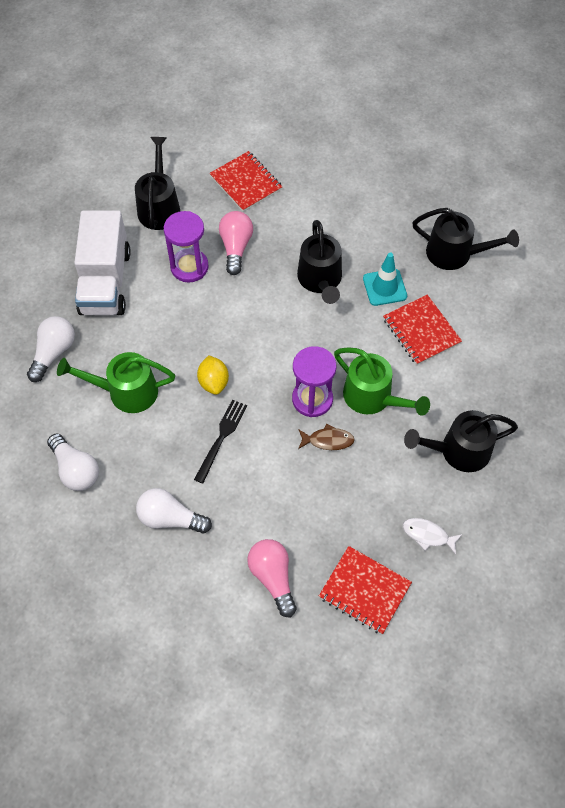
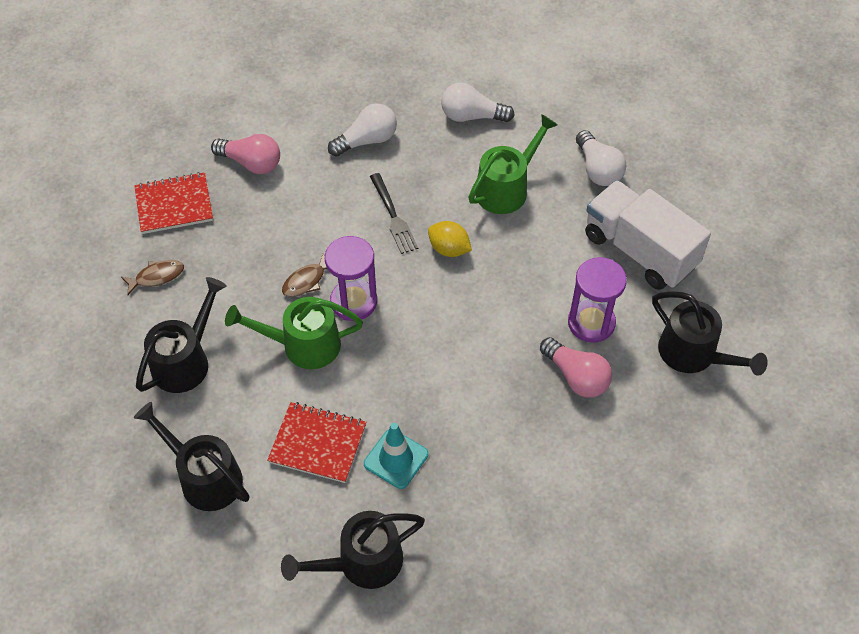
camera: 135 degrees right, 5 degrees down
(246, 183) = (653, 453): red notebook -> none
(320, 280) = (463, 413): black watering can -> black watering can (204, 477)
(428, 535) = (157, 276): white fish -> brown fish

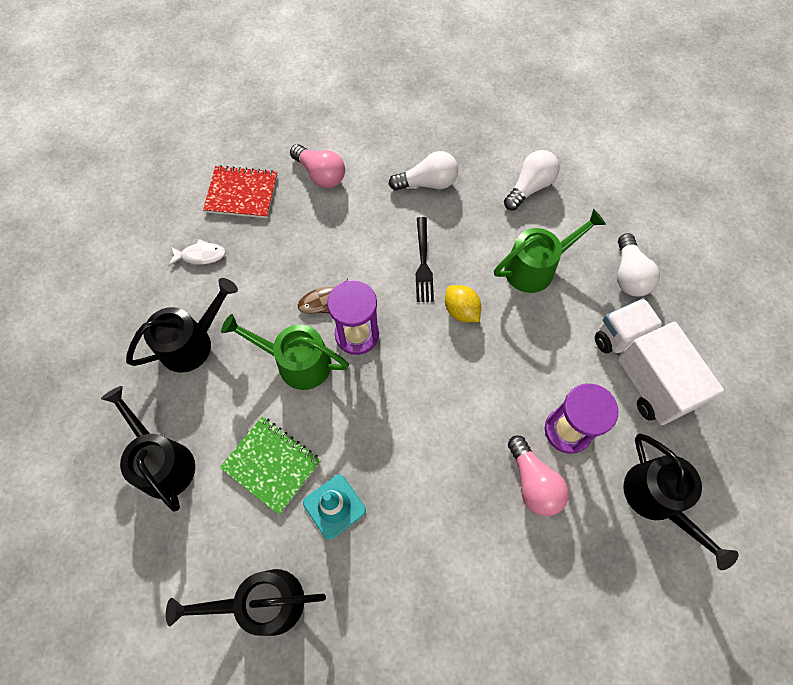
camera: 20 degrees right, 10 degrees up
(157, 276) = (201, 255): brown fish -> white fish
(318, 443) = (271, 464): red notebook -> green notebook
(472, 116) = (529, 187): white light bulb -> white light bulb turned 105 degrees clockwise

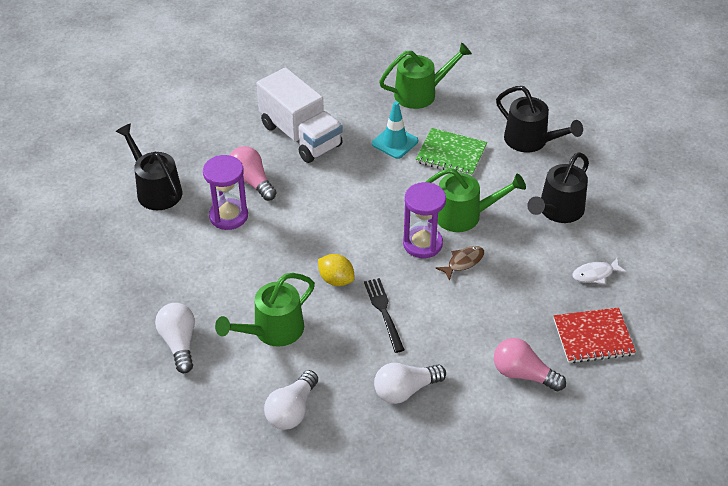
camera: 165 degrees right, 20 degrees down
(263, 603) = (421, 93): black watering can -> green watering can
(640, 371) = (168, 267): white truck -> white truck (300, 135)

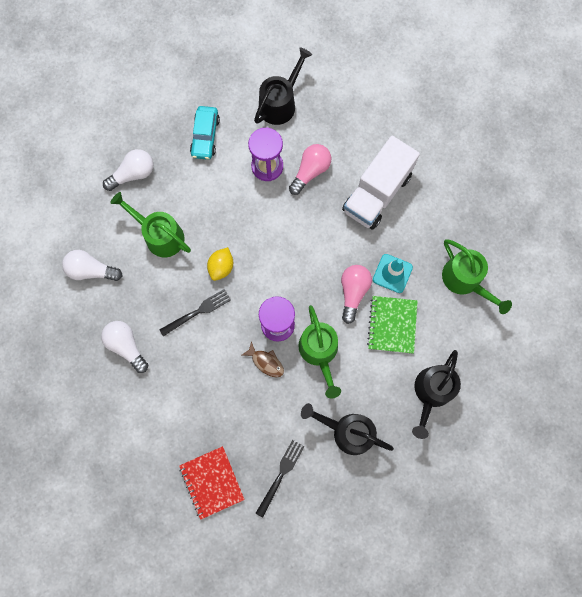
camera: 75 degrees right, 30 degrees up
(163, 264) = (205, 136): none -> turquoise car
(523, 374) = (161, 432): pink light bulb -> pink light bulb (353, 292)
(595, 274) = (281, 475): white fish -> black fork

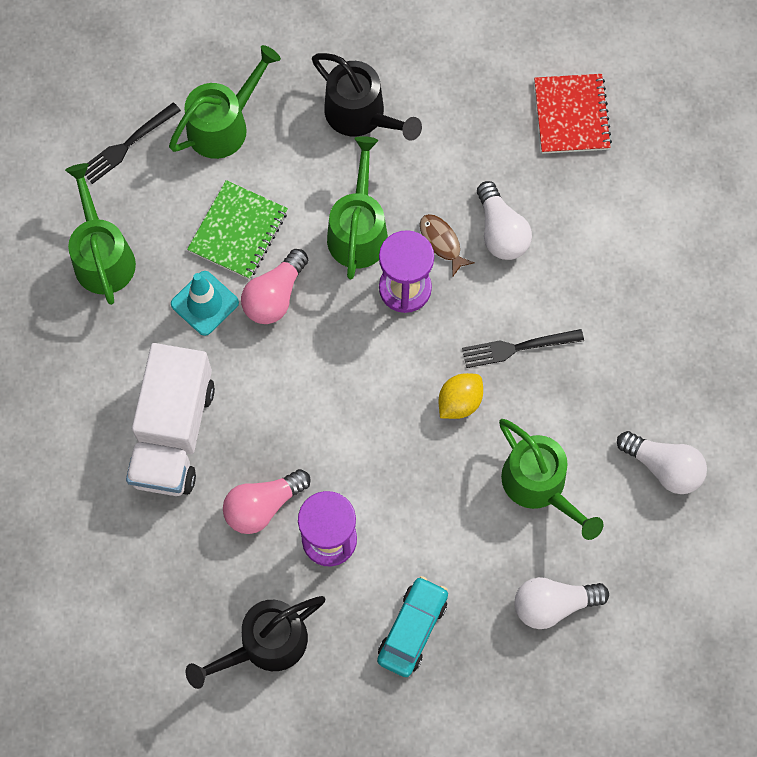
camera: 160 degrees left, 5 degrees down
(126, 346) = (639, 334): white light bulb -> white light bulb (501, 231)
(281, 475) = (474, 93): black fork -> black fork (127, 145)
(377, 193) = (173, 433): white truck -> white truck turned 135 degrees clockwise
(431, 392) = (224, 124): black watering can -> green watering can

